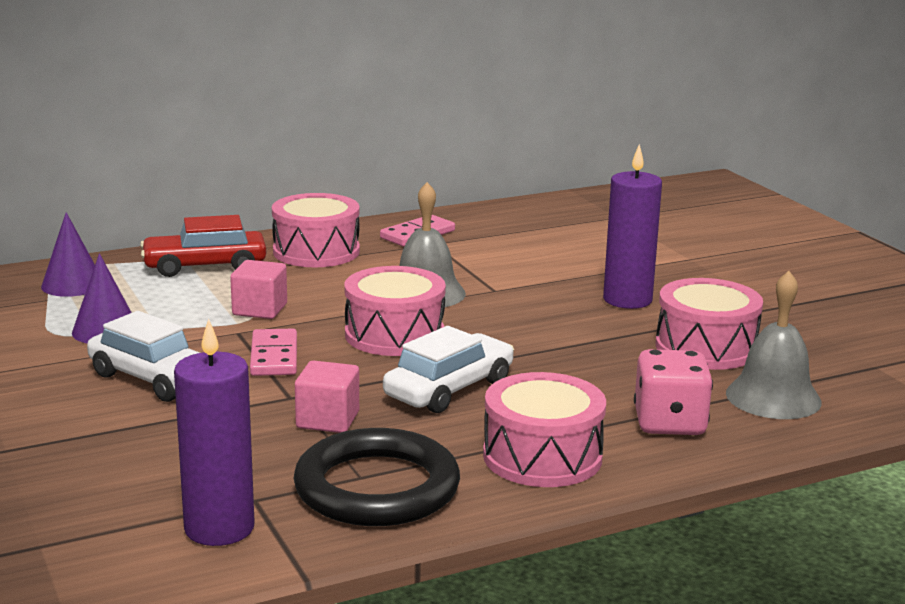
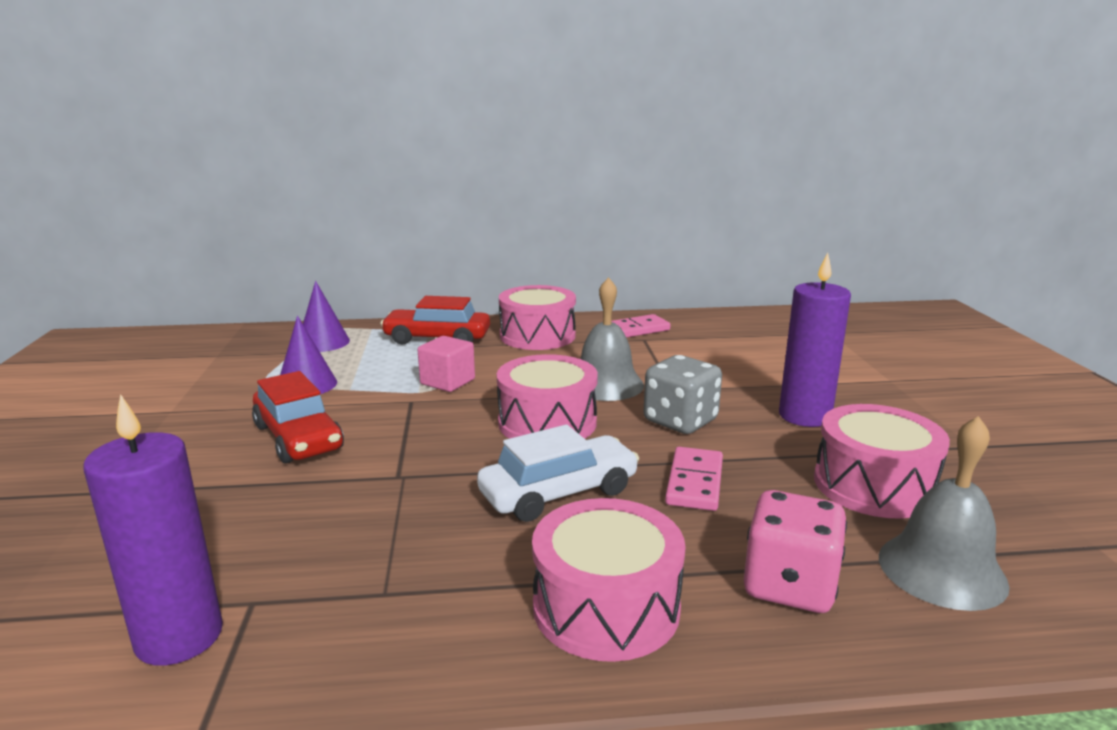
camera: 20 degrees right, 0 degrees up
(154, 379) = (298, 437): white car -> red car
(274, 356) = (420, 430): pink domino -> pink domino (695, 482)
(328, 420) = (410, 510): pink cube -> none
(377, 487) = (389, 614): black ring -> none
(518, 318) = (680, 421): none -> grey dice

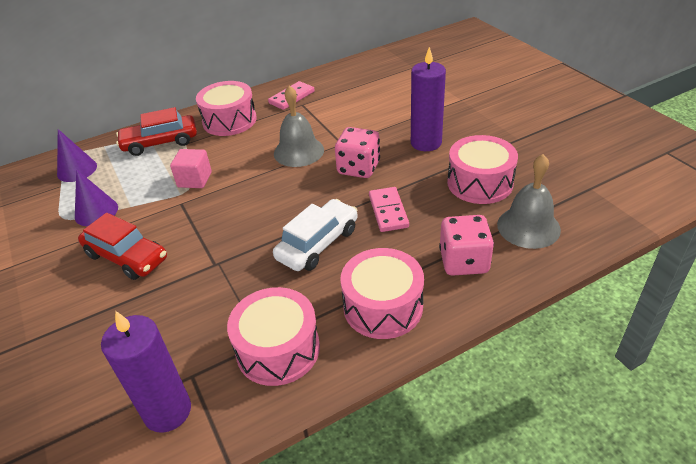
camera: 20 degrees left, 20 degrees up
(547, 423) = (280, 194): pink drum -> pink drum (278, 349)
(680, 421) = (358, 168): grey dice -> pink dice

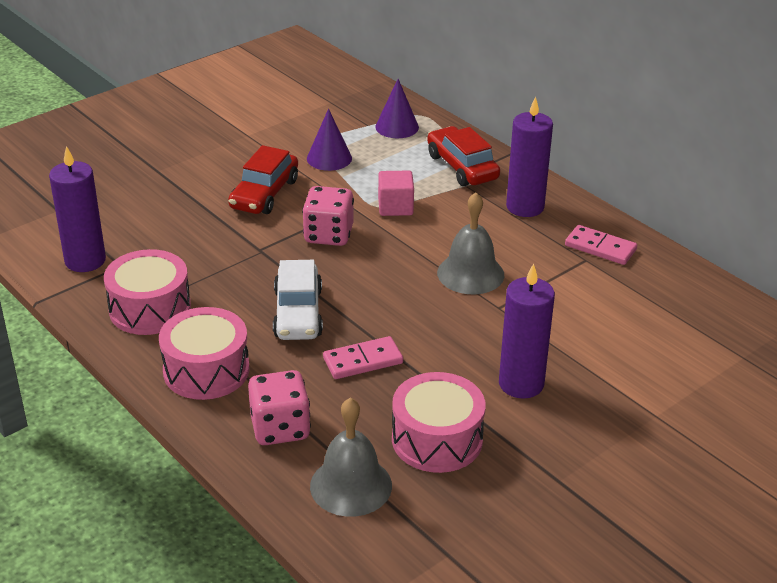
camera: 75 degrees right, 5 degrees down
(229, 120) = (525, 207): pink drum -> purple candle
(318, 244) = (298, 313): white car -> white car turned 60 degrees clockwise
(358, 168) = (446, 328): pink dice -> pink dice (328, 235)

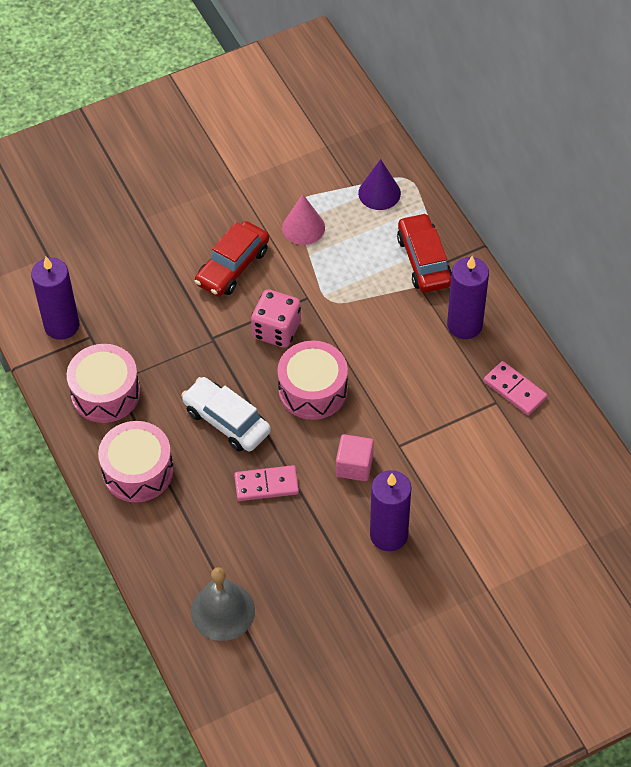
camera: 15 degrees right, 20 degrees up
(280, 428) = (182, 543): pink dice -> none
(298, 313) = (226, 421): white car -> white car turned 120 degrees clockwise
(329, 158) = (303, 227): purple cone -> pink cone
(395, 207) = (346, 304): pink cube -> pink cube (354, 466)
(437, 439) = (302, 579): pink drum -> pink drum (313, 390)
(470, 273) = (387, 401): grey bell -> none

